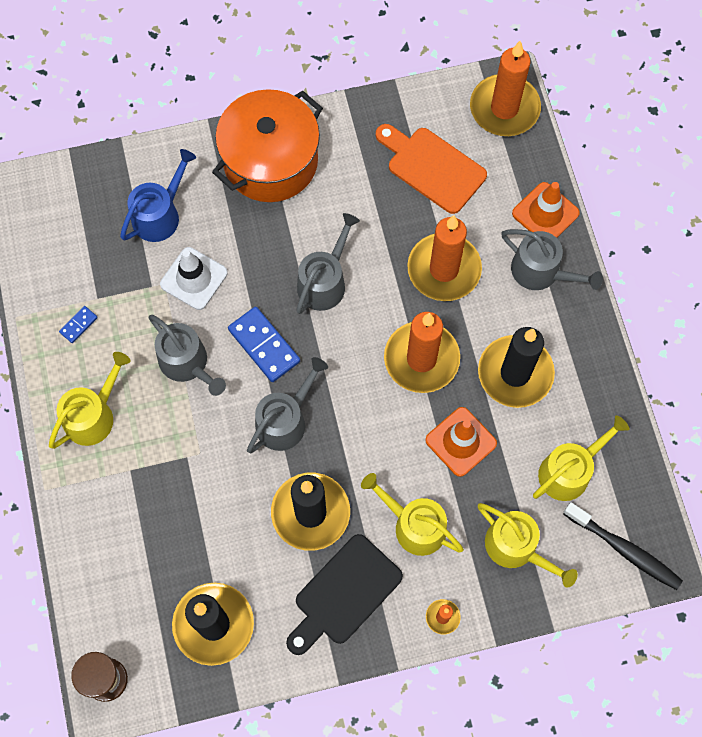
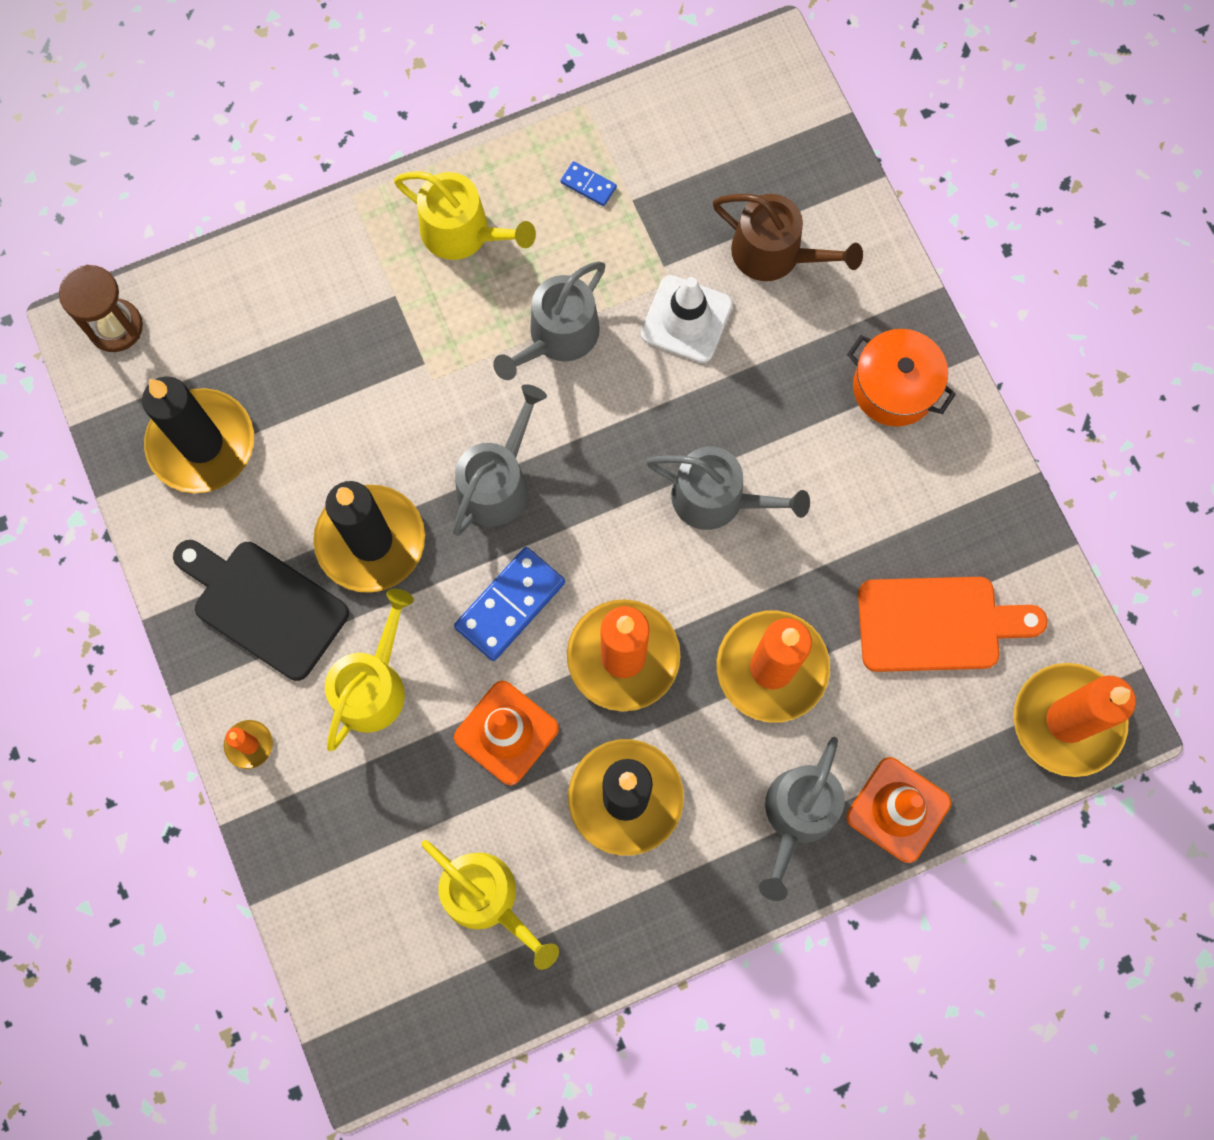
camera: 80 degrees right, 5 degrees up
(160, 215) = (775, 254): blue watering can -> brown watering can
(264, 345) = (603, 433): blue domino -> blue domino (510, 605)
(270, 161) = (894, 388): orange pot -> orange pot, size x0.59
(285, 420) = (497, 482): grey watering can -> grey watering can turned 90 degrees counterclockwise
(432, 167) = (938, 624): orange cutting board -> orange cutting board turned 60 degrees clockwise
(516, 547) = (361, 835): yellow watering can -> none
(624, 549) = (381, 995): black toothbrush -> none

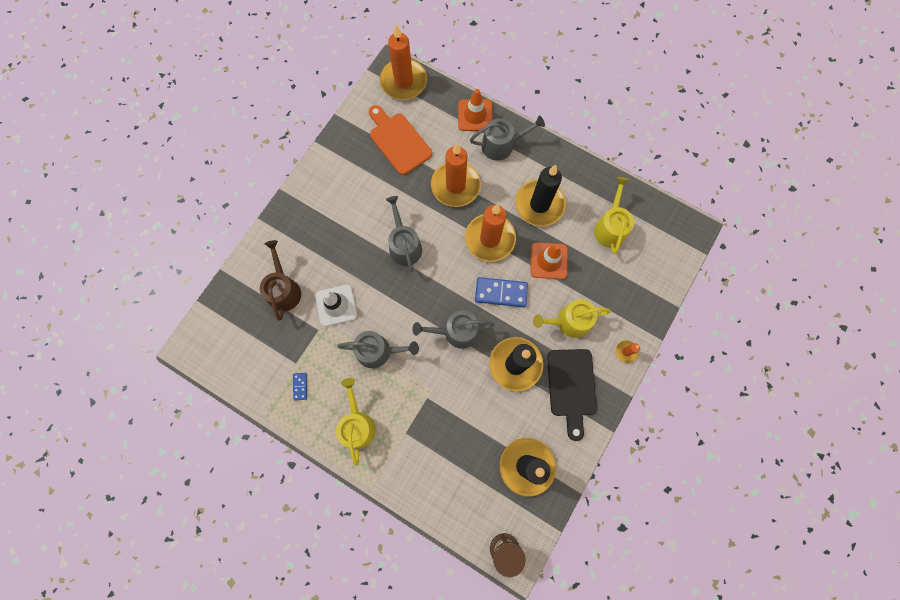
camera: 125 degrees left, 0 degrees up
(894, 388) = (314, 210): orange pot -> none

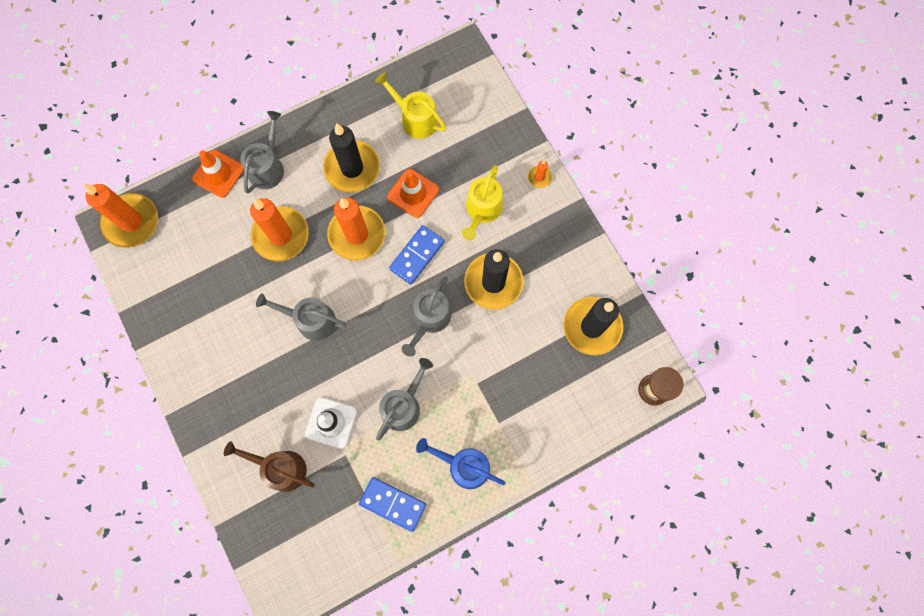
camera: 60 degrees left, 0 degrees up
(300, 386) = (392, 504): blue domino -> blue domino, size x1.98
(357, 424) = (464, 466): yellow watering can -> blue watering can
(398, 141) = (194, 264): orange cutting board -> none
(571, 387) = (544, 245): black cutting board -> none

